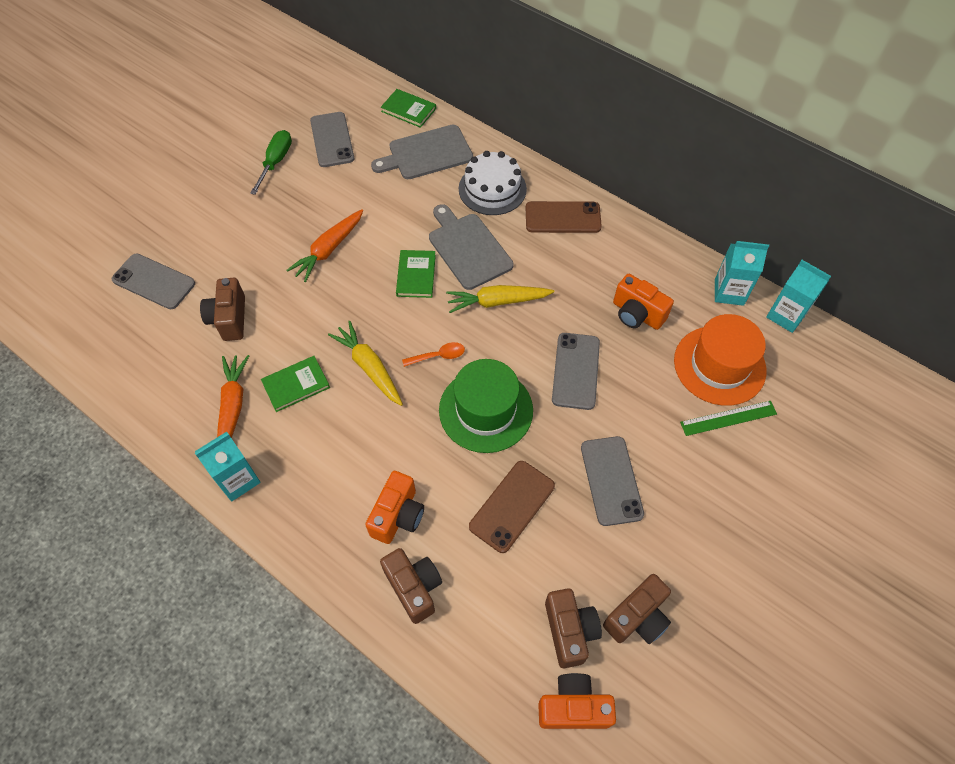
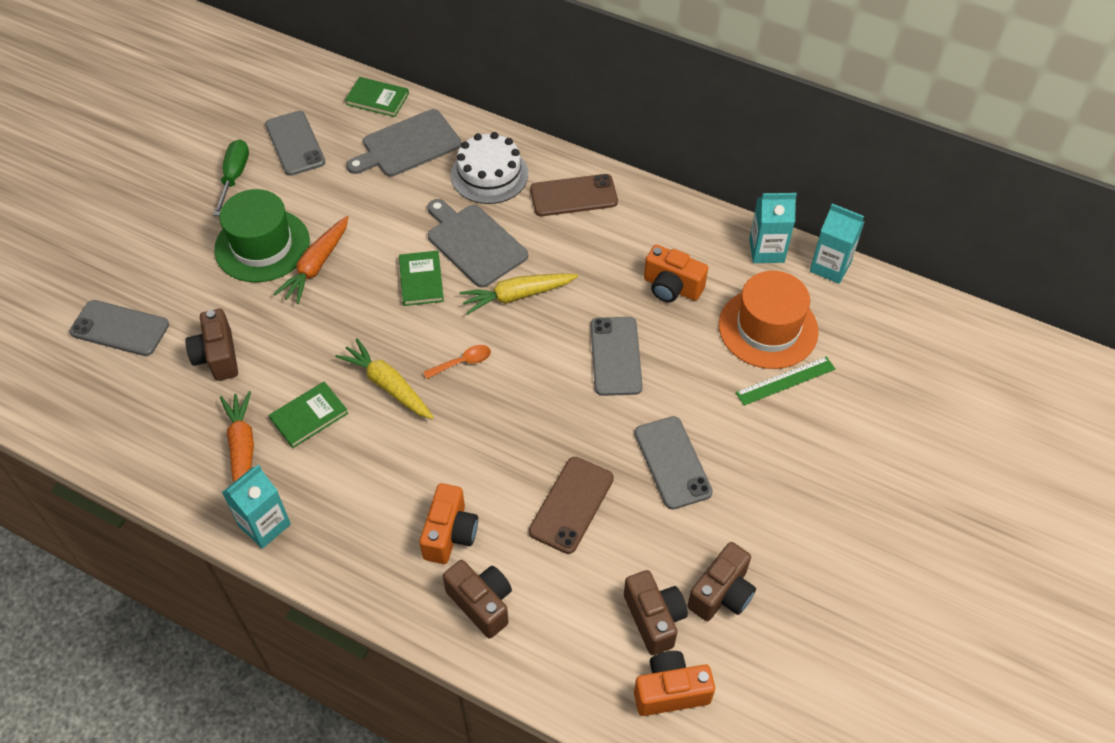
camera: 10 degrees left, 5 degrees down
(486, 410) = (525, 411): green hat -> green hat (262, 245)

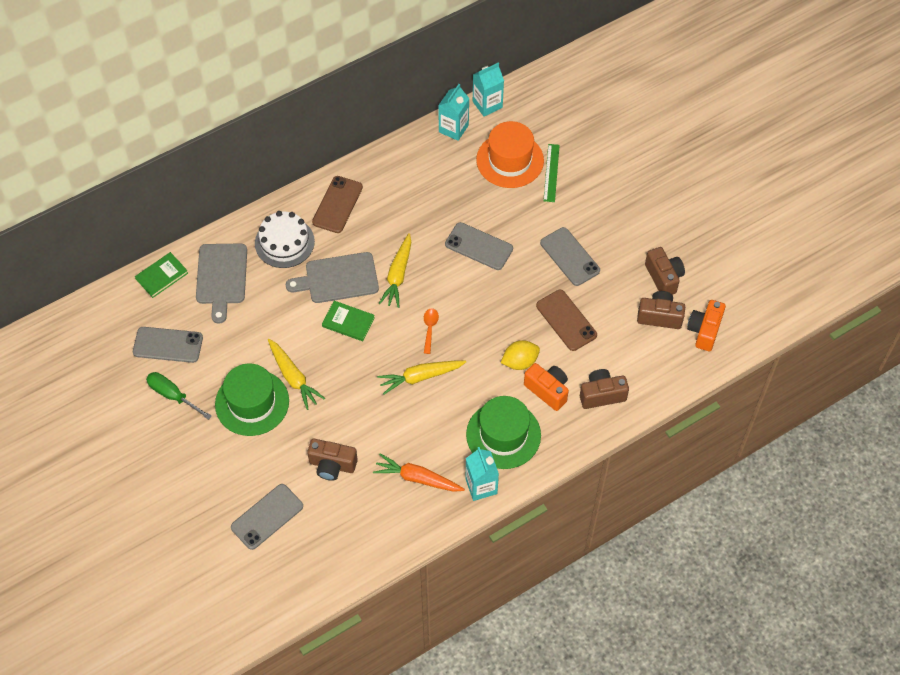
camera: 60 degrees left, 5 degrees up
(309, 416) = (415, 430): green book -> none
(316, 266) = (293, 377): orange carrot -> yellow carrot
(354, 514) = (503, 435): none -> green hat
(474, 481) = (520, 362): none -> yellow lemon
(671, 287) = (447, 191): orange camera -> none
(672, 462) = (570, 257): grey phone -> grey phone turned 45 degrees clockwise

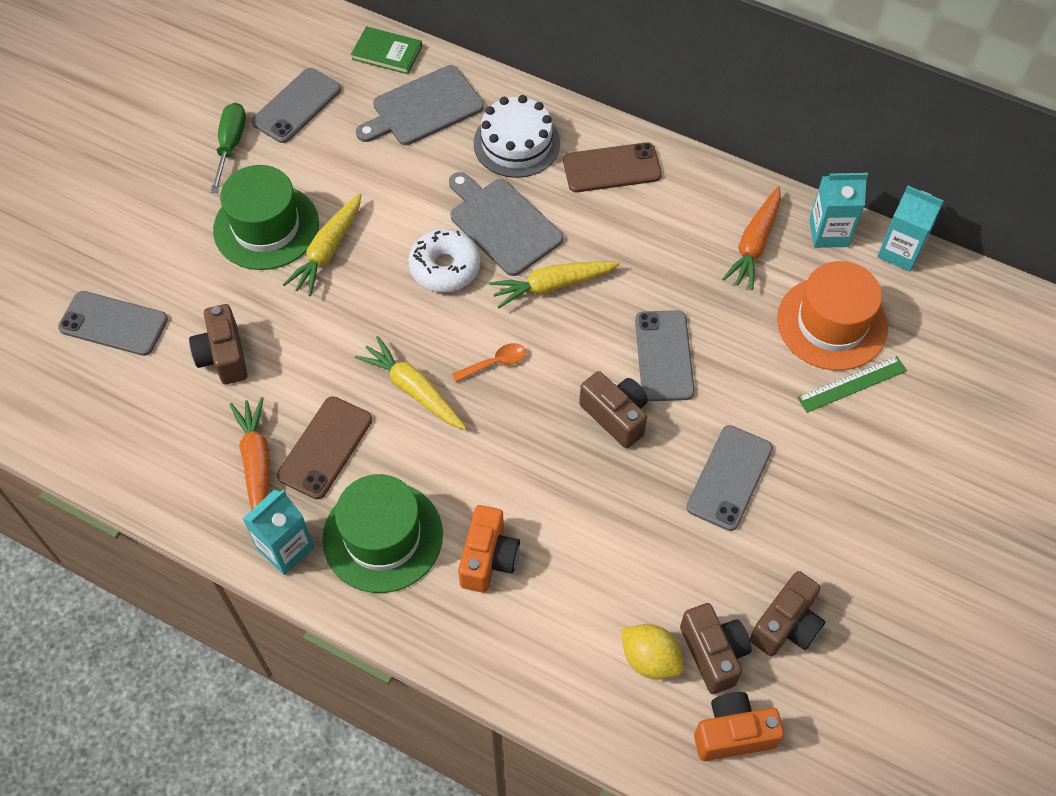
camera: 60 degrees right, 0 degrees up
(168, 345) = (297, 106): grey phone -> grey phone turned 60 degrees clockwise
(348, 322) = (445, 267): green book -> white donut
(437, 166) = (754, 244): none -> orange carrot
(520, 362) = (513, 499): yellow lemon -> yellow lemon (650, 659)
(566, 320) = (620, 526): brown phone -> brown phone (325, 447)
(601, 395) = (525, 636): brown camera -> brown camera (615, 416)

